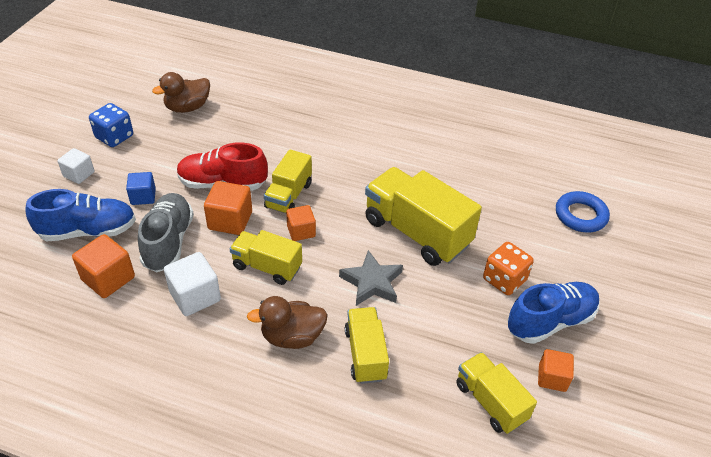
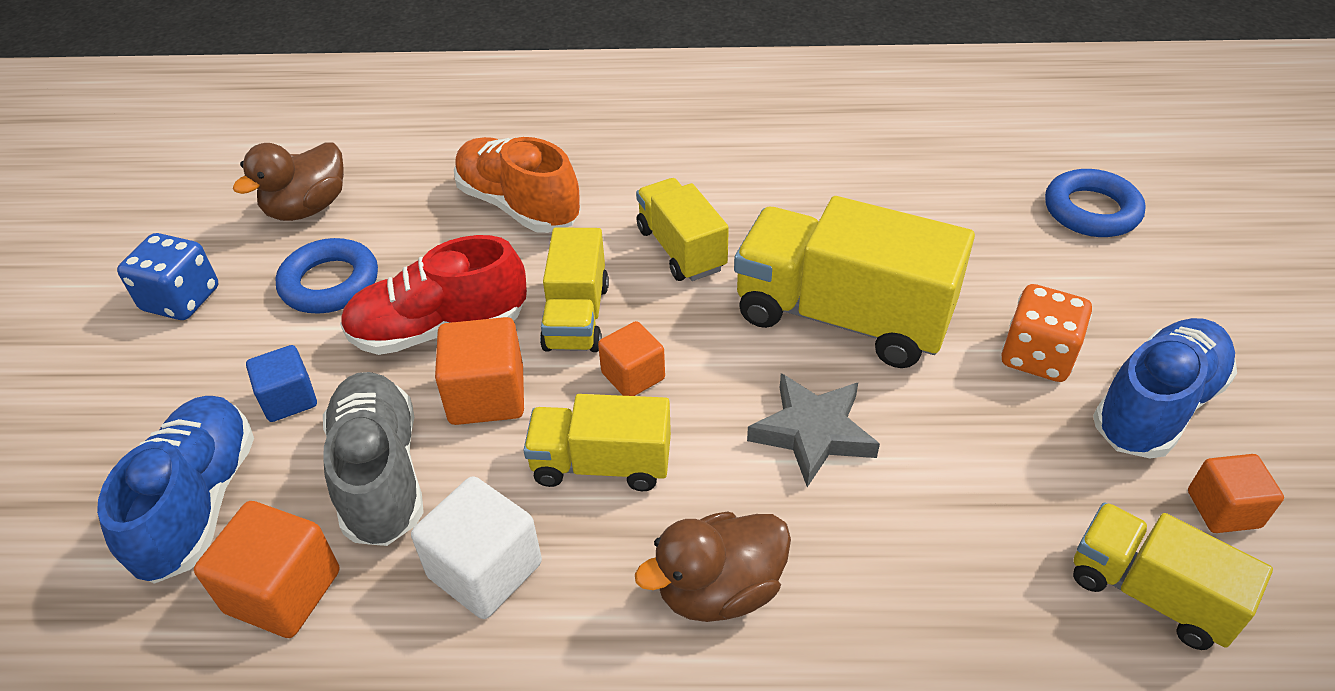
camera: 15 degrees left, 0 degrees up
(79, 174) = (133, 392): white cube -> none
(88, 231) = (199, 503): blue shoe -> blue shoe turned 60 degrees counterclockwise
(183, 147) = (330, 283): none -> blue ring
(287, 133) = (518, 206): none -> orange shoe
(365, 354) = (876, 578): yellow truck -> yellow truck (681, 249)

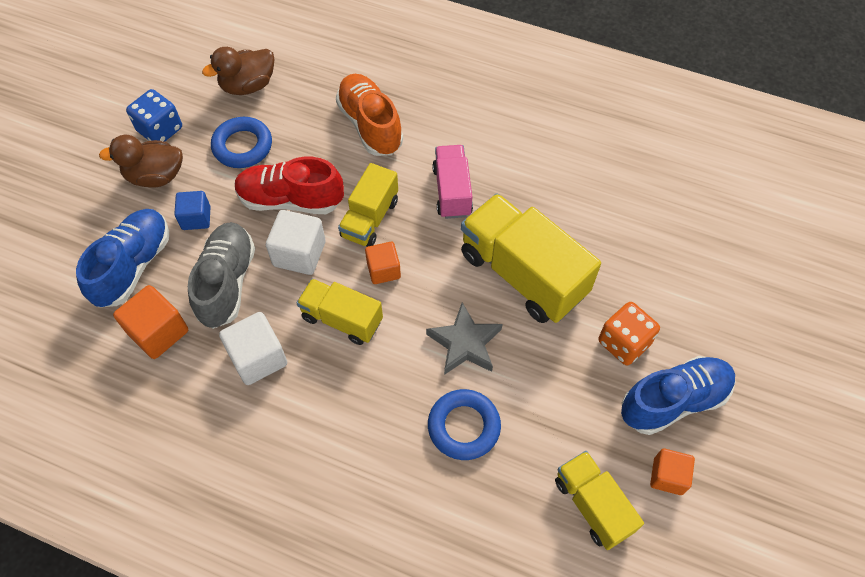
camera: 20 degrees right, 15 degrees up
(487, 395) = (299, 254): orange cube -> white cube
(681, 249) = (452, 191): yellow truck -> pink truck
(719, 590) = (369, 414): brown duck -> brown duck (155, 176)
(1091, 211) = (727, 252): blue ring -> blue ring (464, 427)

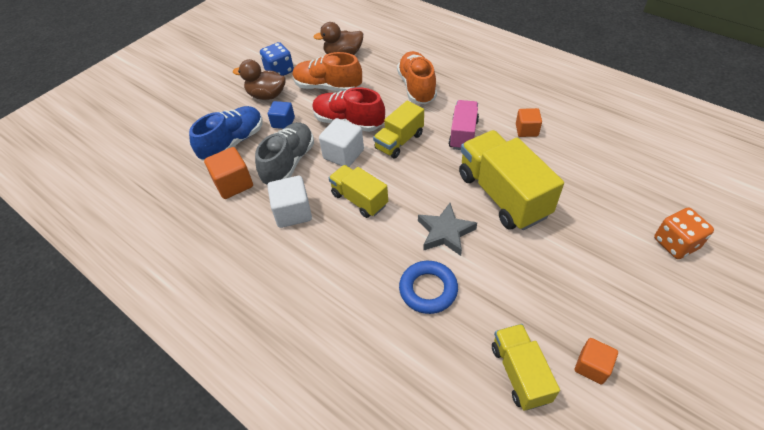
camera: 20 degrees right, 10 degrees down
(242, 146) = (328, 87): blue ring -> orange shoe
(383, 270) = (399, 174): orange cube -> orange cube (526, 130)
(624, 342) = (574, 257): orange dice -> orange dice (675, 243)
(673, 401) = (608, 309): blue shoe -> none

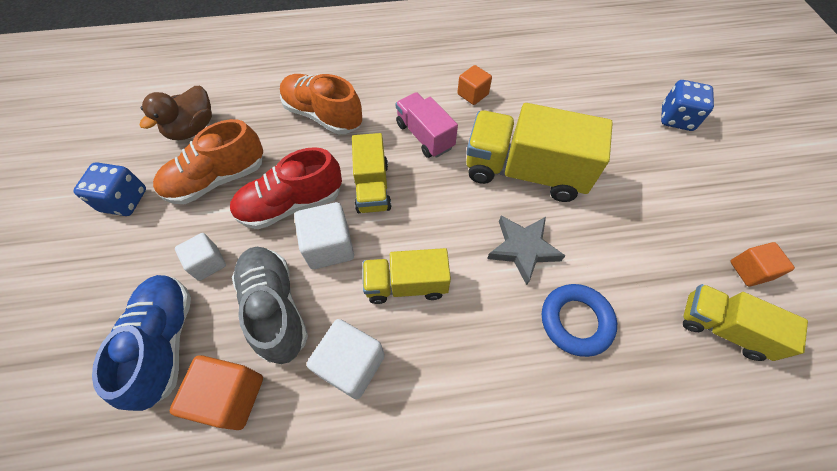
camera: 50 degrees left, 10 degrees up
(267, 95) = (142, 244): brown duck -> none
(283, 122) = (208, 263): blue cube -> white cube
(675, 243) = (676, 118): orange dice -> blue dice

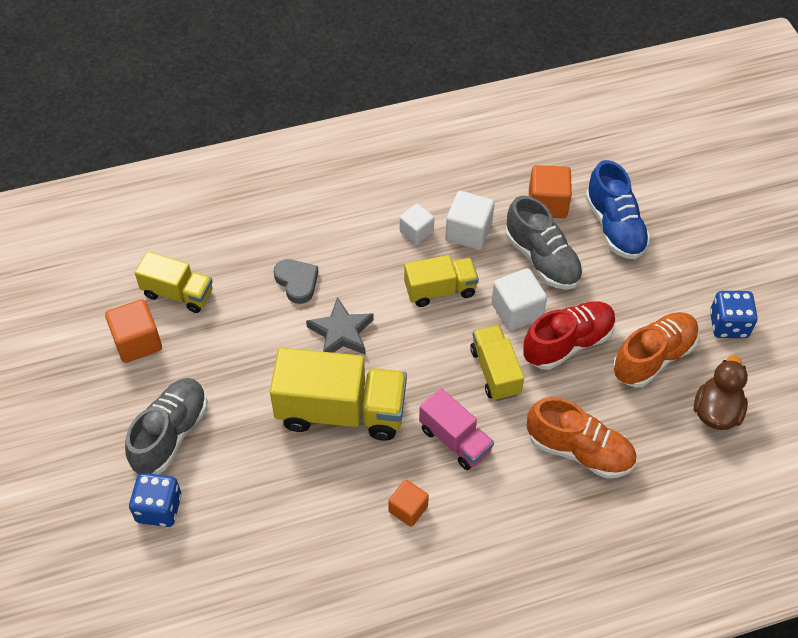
camera: 170 degrees right, 5 degrees down
(208, 263) = (616, 283): white cube -> white cube (416, 232)
(575, 321) = (297, 282): blue ring -> grey heart
(683, 173) = (170, 434): none -> grey shoe
(749, 270) = (137, 342): orange cube -> orange cube, size x1.51

